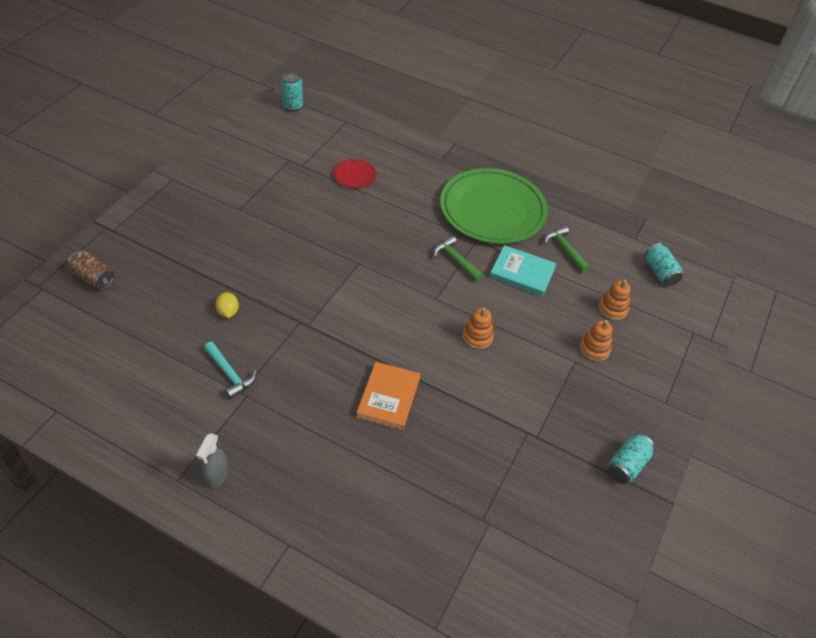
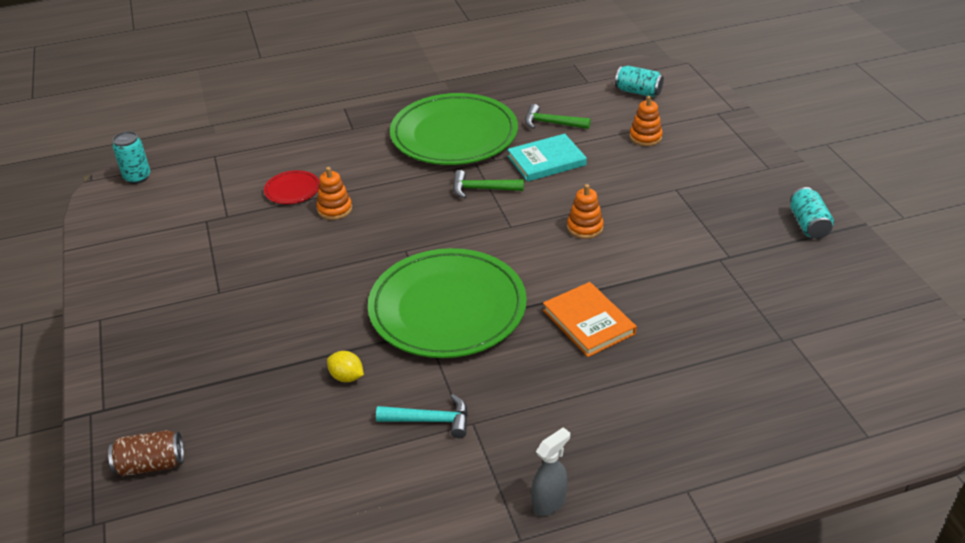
camera: 40 degrees left, 10 degrees down
(217, 476) = (549, 503): grey spray bottle -> grey spray bottle turned 105 degrees counterclockwise
(329, 318) = (447, 308): none -> green plate
(594, 349) = (675, 171): orange stacking toy -> orange stacking toy (334, 209)

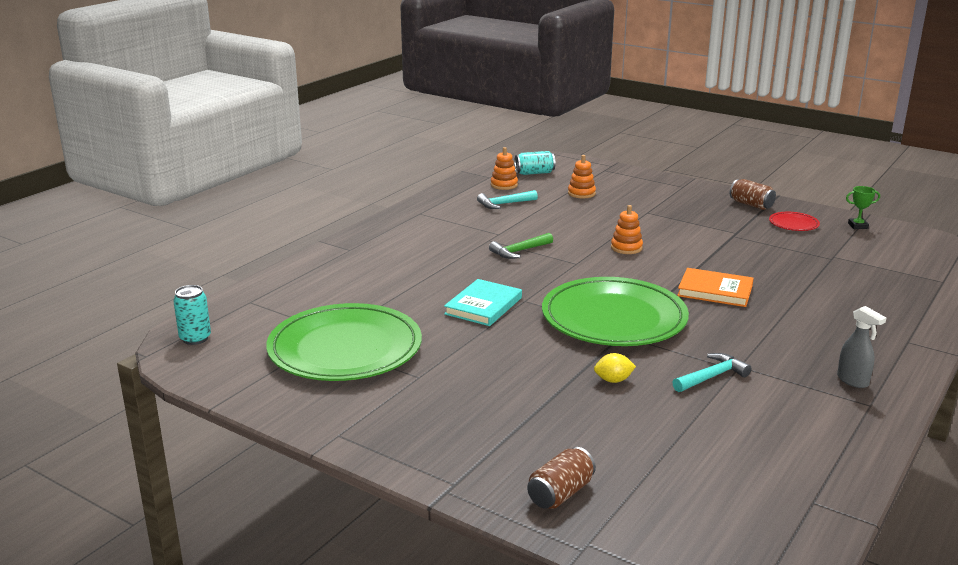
camera: 40 degrees left, 15 degrees down
(292, 190) = (366, 299): red plate -> red plate (793, 224)
(334, 209) = (425, 298): orange stacking toy -> orange stacking toy (504, 185)
(454, 135) = (442, 230): green plate -> green plate (345, 349)
(546, 161) = (537, 223): turquoise book -> turquoise book (483, 306)
(549, 503) = (853, 381): grey spray bottle -> grey spray bottle turned 135 degrees clockwise
(551, 123) = (504, 204): green hammer -> turquoise hammer
(808, 224) = (751, 205): turquoise can -> brown can
(893, 309) = (857, 226): none -> green trophy

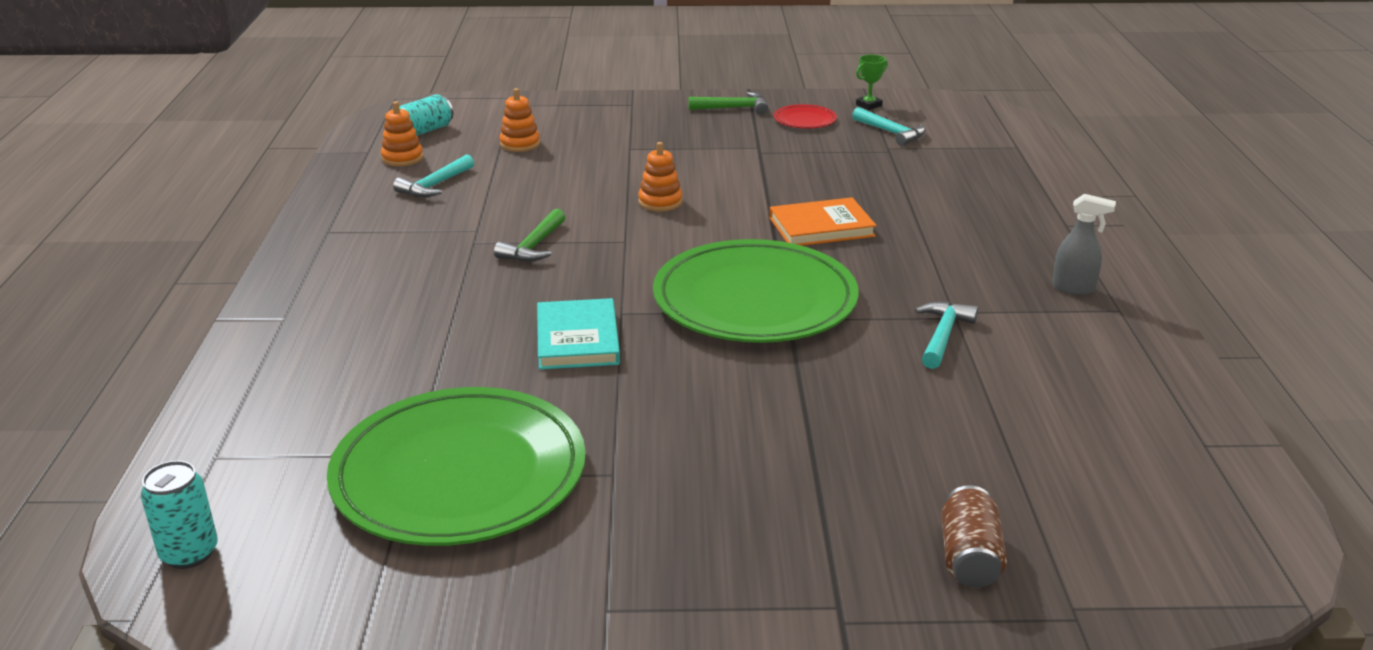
camera: 35 degrees left, 5 degrees up
(613, 380) = (849, 382): yellow lemon -> none
(751, 205) = (734, 108): brown can -> green hammer
(850, 248) = (891, 133): none -> turquoise hammer

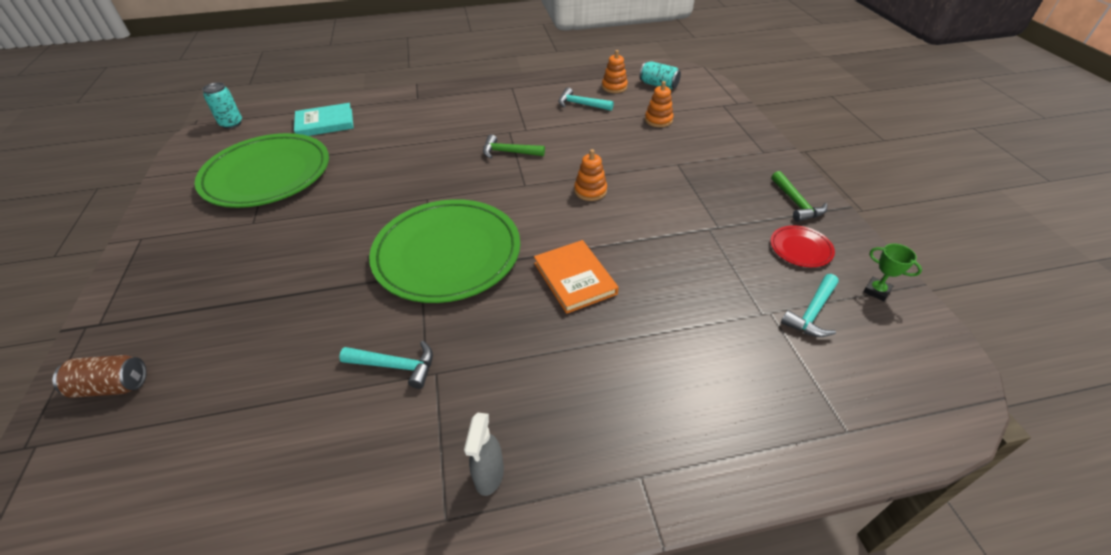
camera: 80 degrees right, 15 degrees up
(577, 339) = (395, 187): turquoise book -> turquoise book (325, 123)

